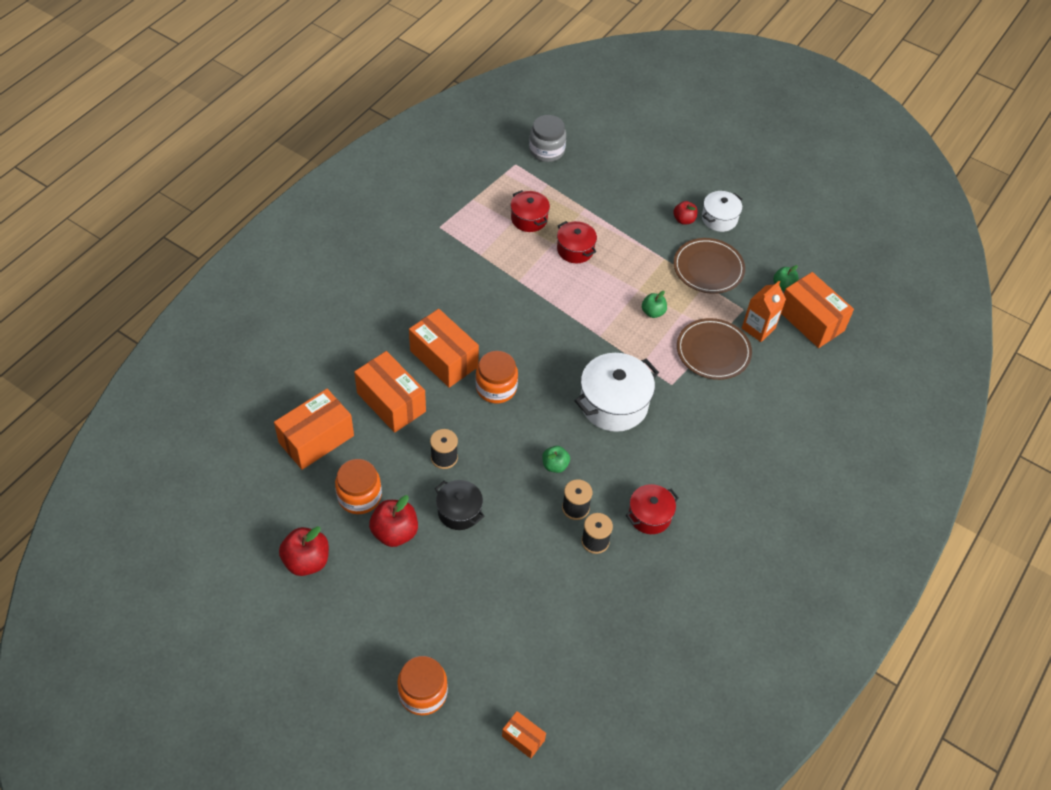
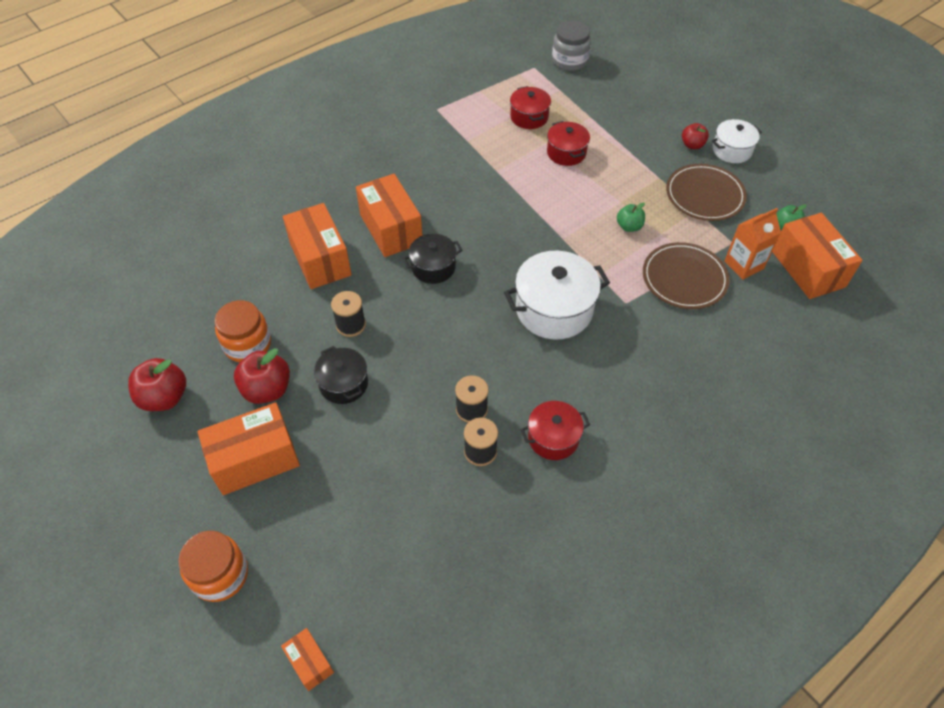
camera: 20 degrees right, 0 degrees up
(316, 439) = (230, 279): orange box -> orange box (255, 459)
(496, 388) = (433, 267): orange jar -> black pot
(555, 465) = (466, 359): green apple -> none

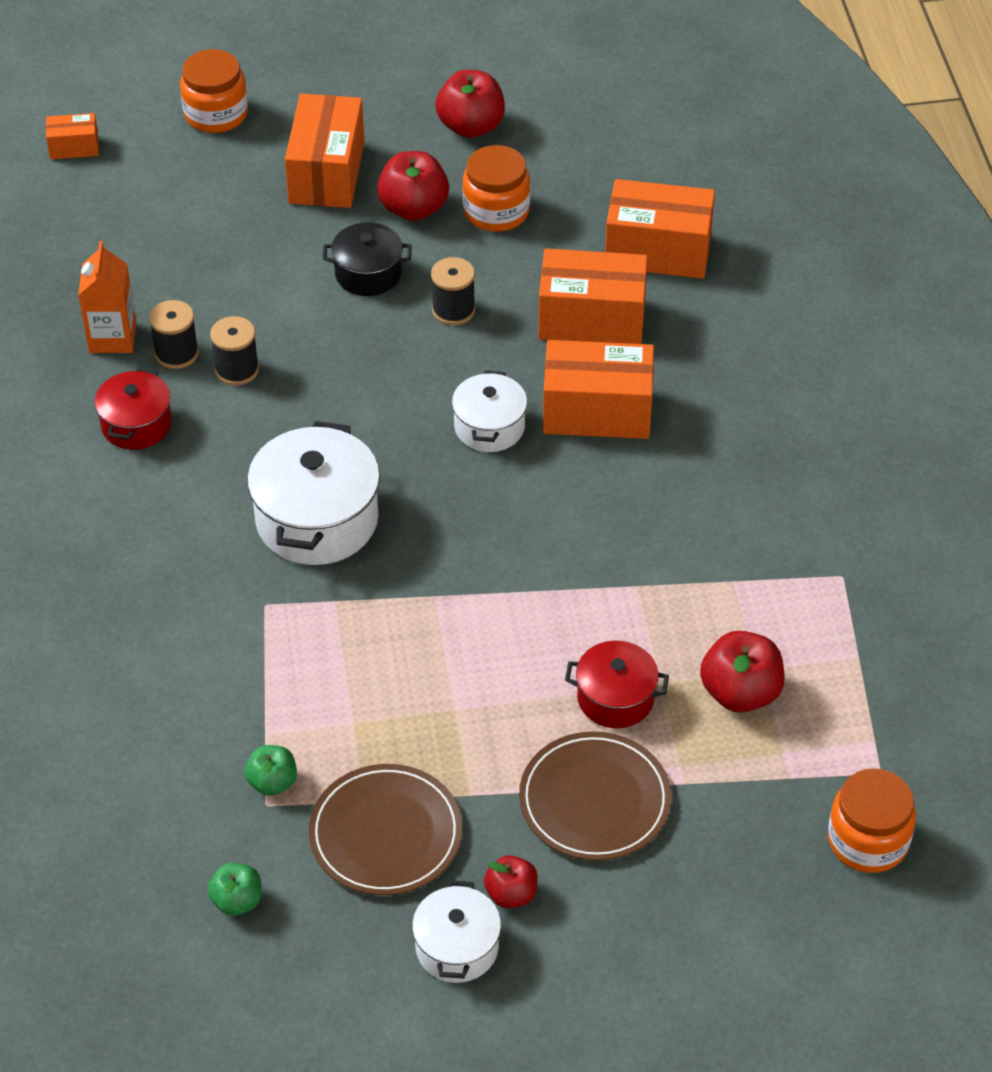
camera: 120 degrees right, 5 degrees down
(433, 267) = (489, 427): black pot -> white pot
(529, 117) = (740, 693): red pot -> red apple
(569, 60) = (868, 840): grey jar -> orange jar
(629, 226) = (396, 690): green apple -> green apple (272, 782)
(684, 278) = (250, 698): brown plate -> brown plate (594, 800)
(743, 265) = (214, 789): orange carton -> orange carton (112, 337)
(808, 269) = (141, 870): orange box -> orange box (657, 251)

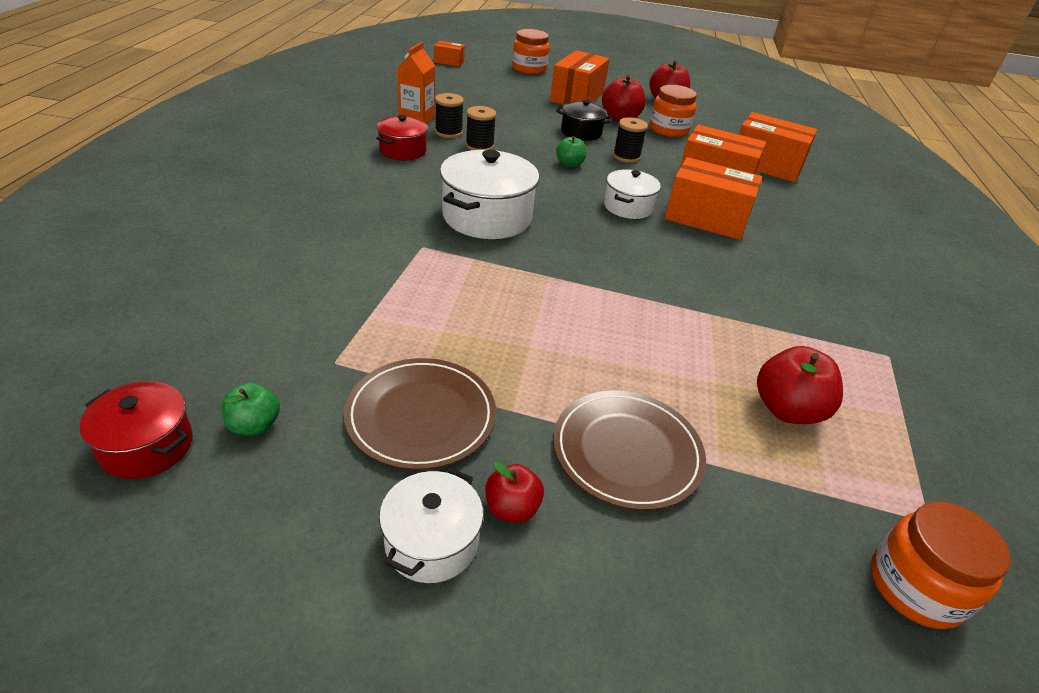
camera: 15 degrees right, 10 degrees down
(272, 782) = (351, 349): green apple -> green apple (569, 164)
(615, 698) = (671, 380): red pot -> red pot (147, 446)

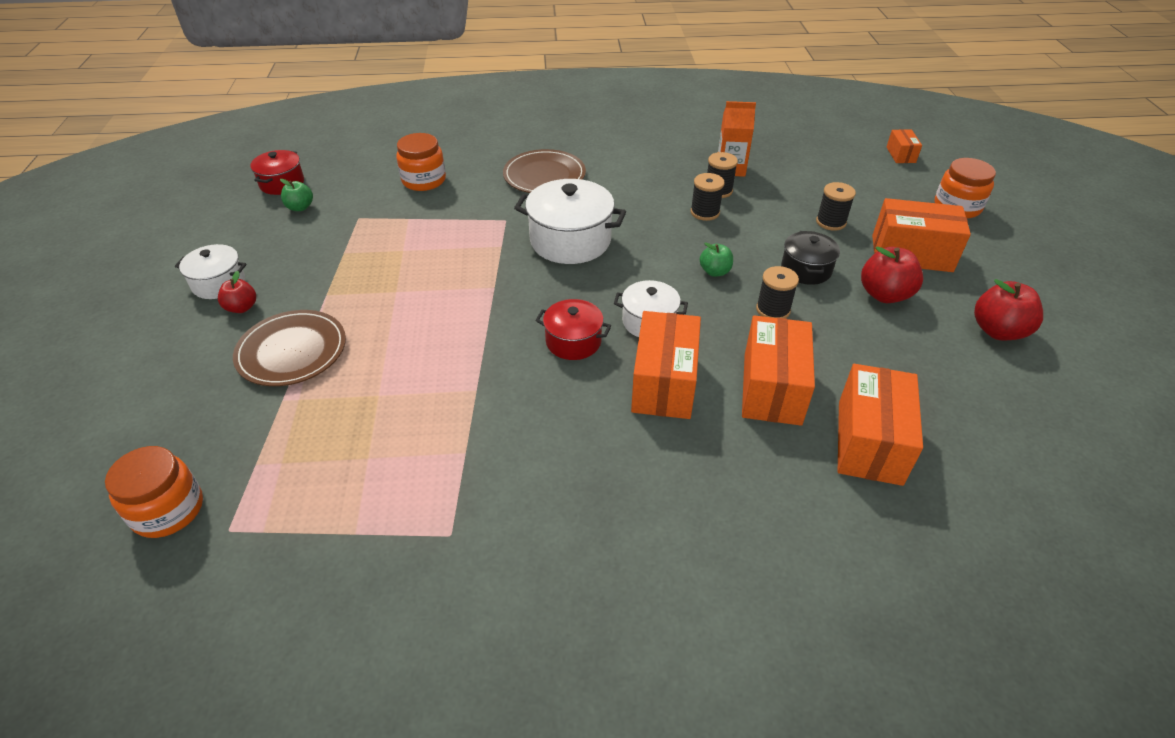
camera: 80 degrees right, 5 degrees up
(403, 151) = (657, 177): red pot -> red pot (573, 341)
(421, 416) = (315, 259): brown plate -> brown plate (544, 175)
(524, 108) = (831, 222): none -> black spool
(669, 129) = (894, 339): orange jar -> orange jar (424, 180)
(787, 410) = (349, 443): red apple -> none

